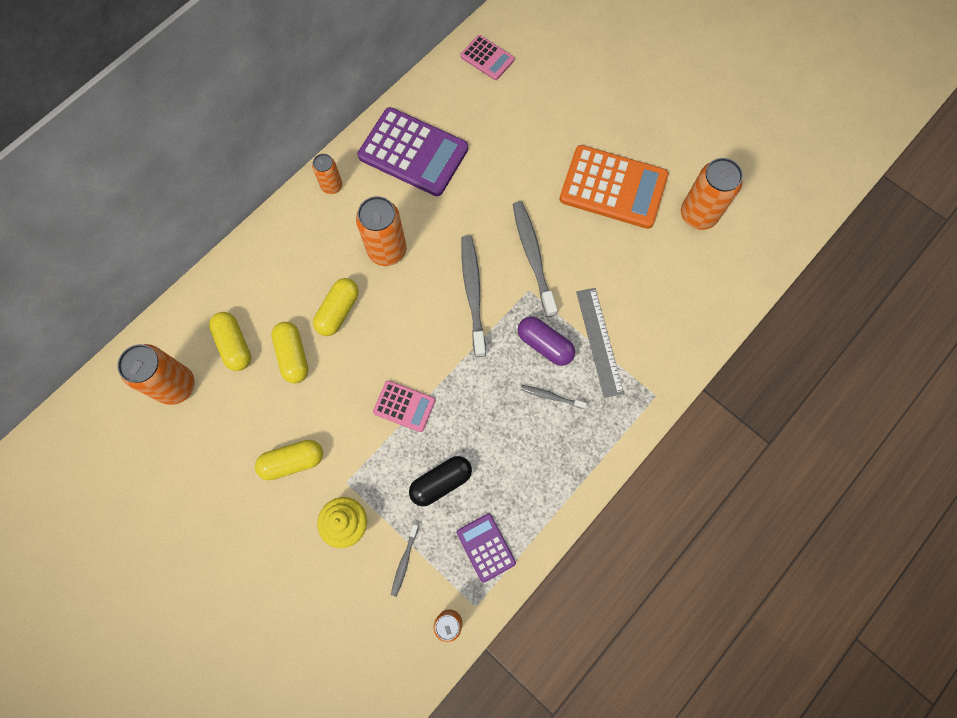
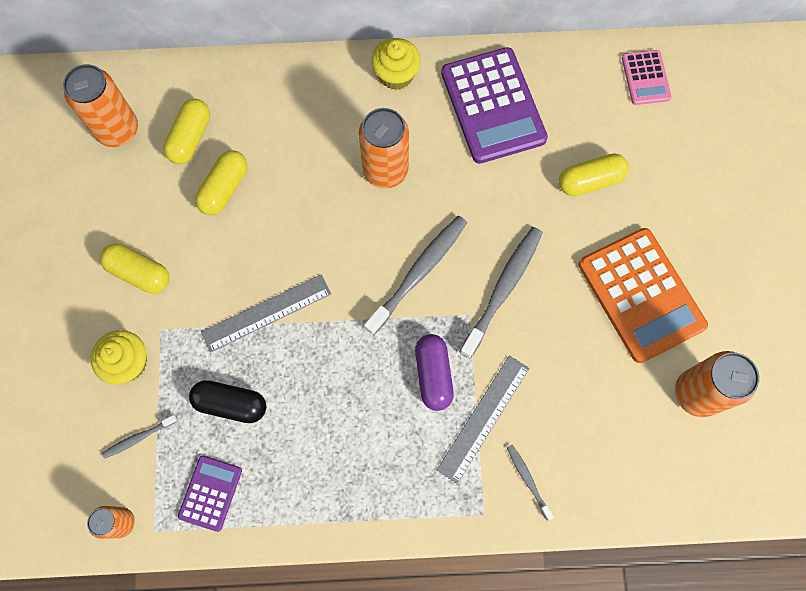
camera: 45 degrees right, 0 degrees up
(332, 186) = (396, 75): orange can -> yellow cupcake
(338, 311) = (295, 185): yellow capsule -> yellow capsule (590, 181)
(404, 406) = (266, 313): pink calculator -> grey ruler
(551, 396) = (392, 423): grey toothbrush -> grey toothbrush (528, 480)

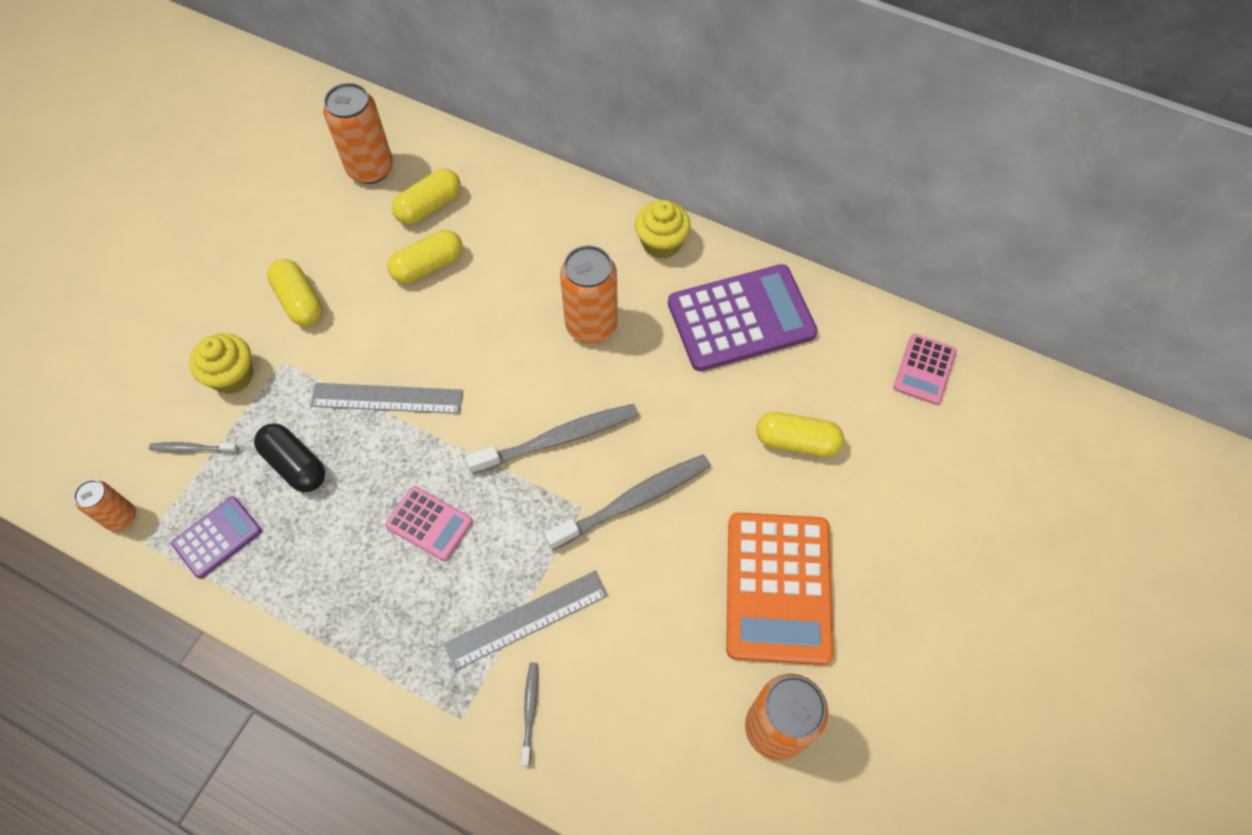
camera: 30 degrees right, 10 degrees down
(366, 390) = (429, 523): none -> pink calculator
(433, 375) = (505, 547): purple capsule -> none
(493, 106) = (741, 318): purple calculator -> purple calculator turned 120 degrees counterclockwise

